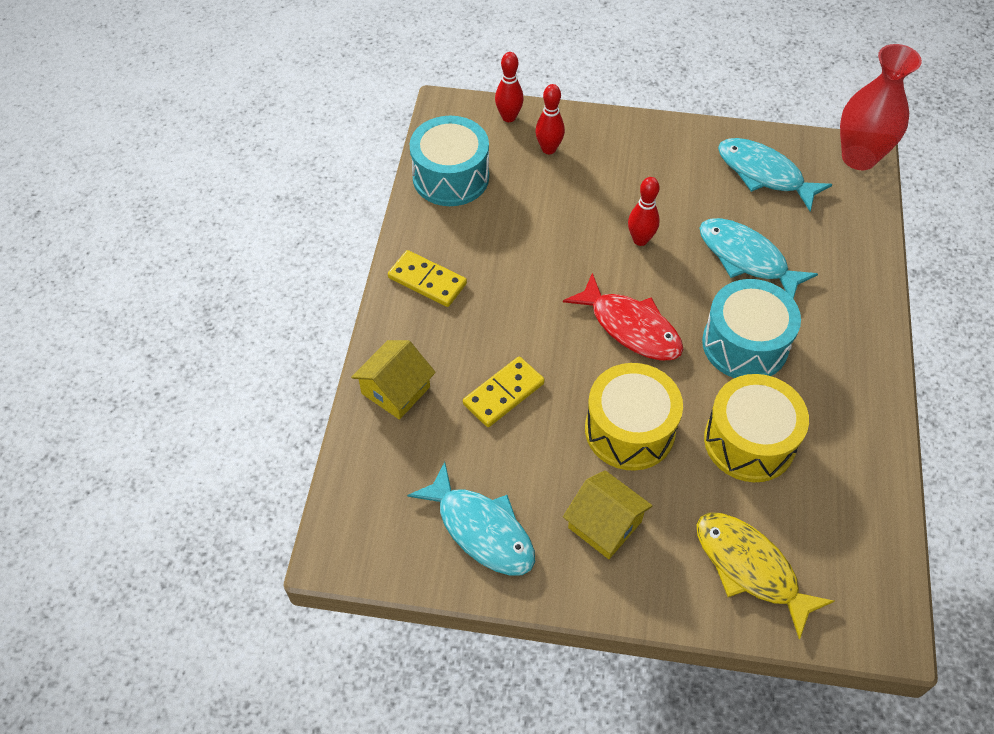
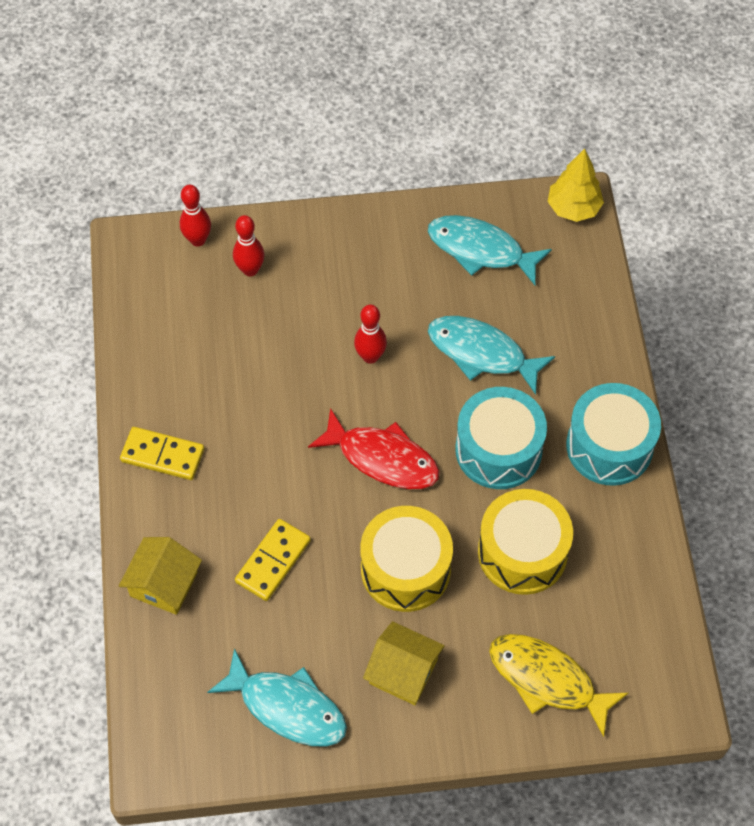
camera: 15 degrees left, 5 degrees up
(451, 177) = (154, 327): turquoise drum -> turquoise drum (609, 446)
(859, 157) = (573, 208): red vase -> yellow tree

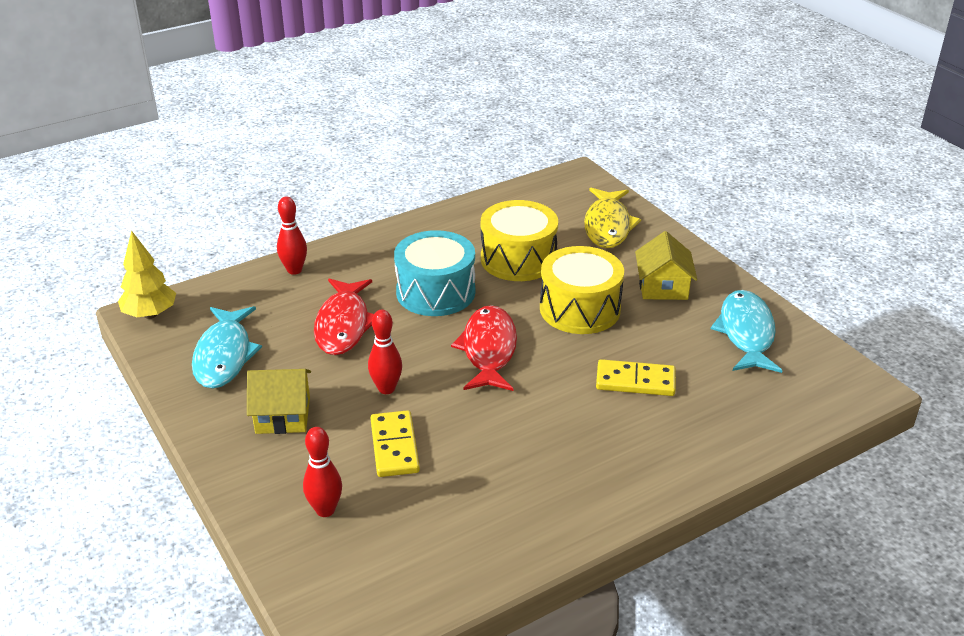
camera: 115 degrees left, 25 degrees down
(162, 455) = (591, 493): yellow domino -> yellow domino (394, 446)
(164, 584) = (715, 440): yellow house -> yellow house (283, 415)
(198, 240) = (303, 572): red bowling pin -> red bowling pin (294, 270)
(482, 353) = (343, 325): turquoise fish -> red fish
(609, 446) = (395, 242): turquoise drum -> none

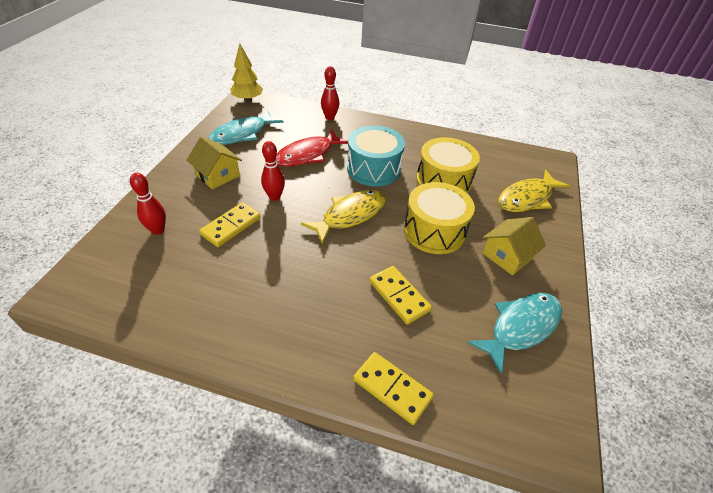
camera: 45 degrees right, 10 degrees up
(488, 350) = (350, 215): red fish -> yellow fish
(730, 445) = (392, 388): none -> yellow domino

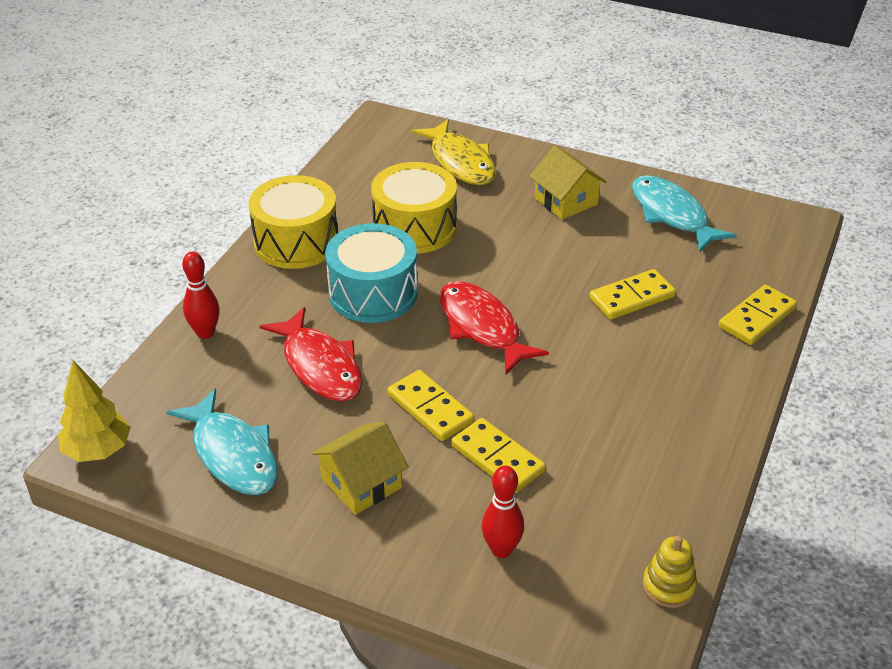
camera: 80 degrees left, 5 degrees down
(106, 310) = (669, 586): none -> yellow stacking toy
(274, 197) = (430, 408): red bowling pin -> yellow domino
(350, 215) = (482, 327): yellow fish -> red fish
(434, 231) = (519, 252): yellow drum -> yellow drum (296, 242)

